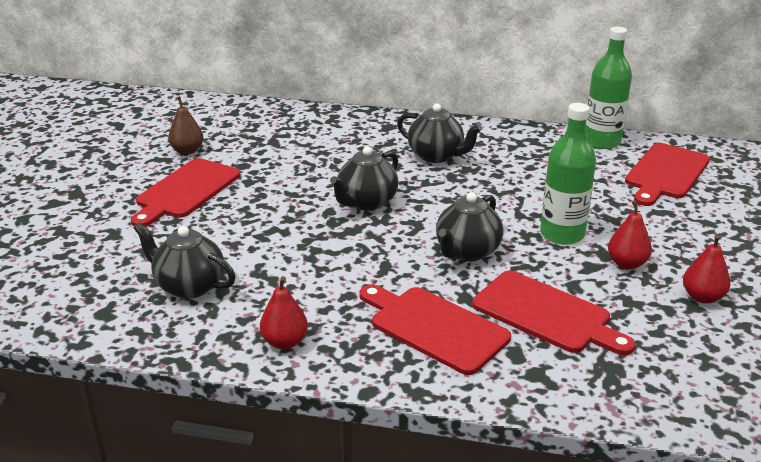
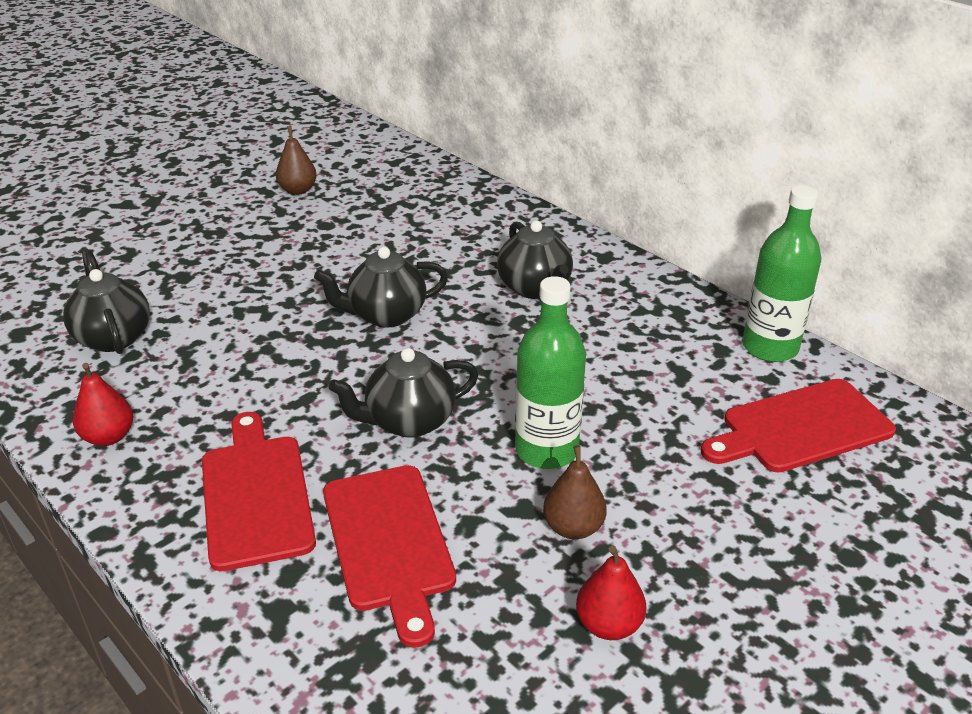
camera: 35 degrees right, 5 degrees up
(186, 191) = (241, 233): red cutting board -> none
(627, 263) = (573, 527): red pear -> brown pear

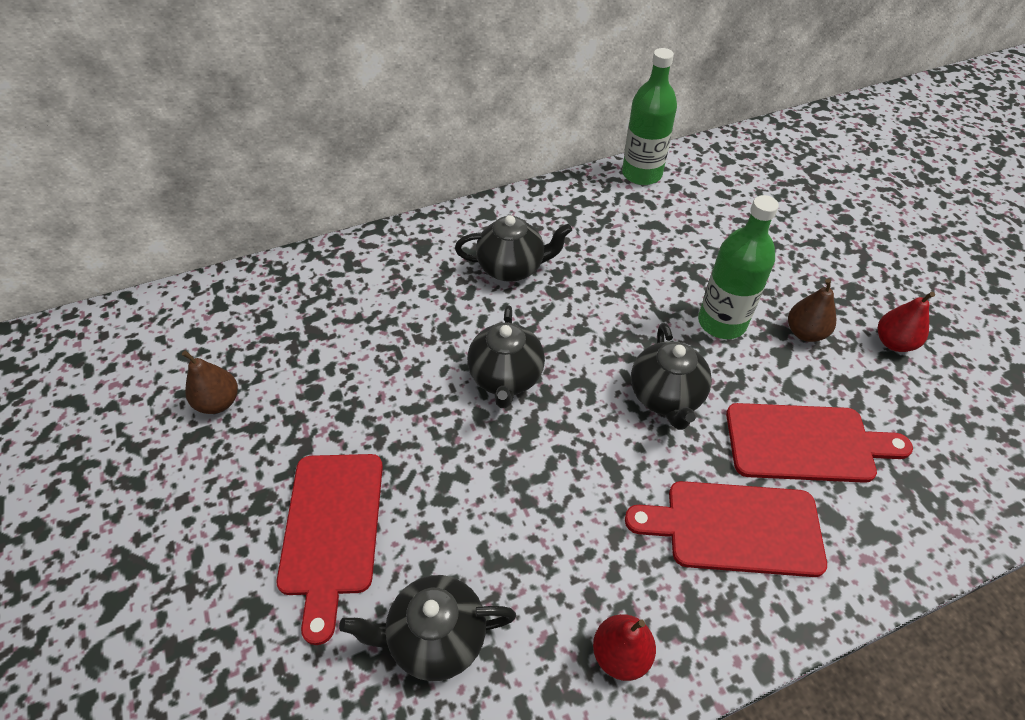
camera: 70 degrees left, 15 degrees up
(801, 427) = (729, 193): red cutting board -> red cutting board (332, 529)

